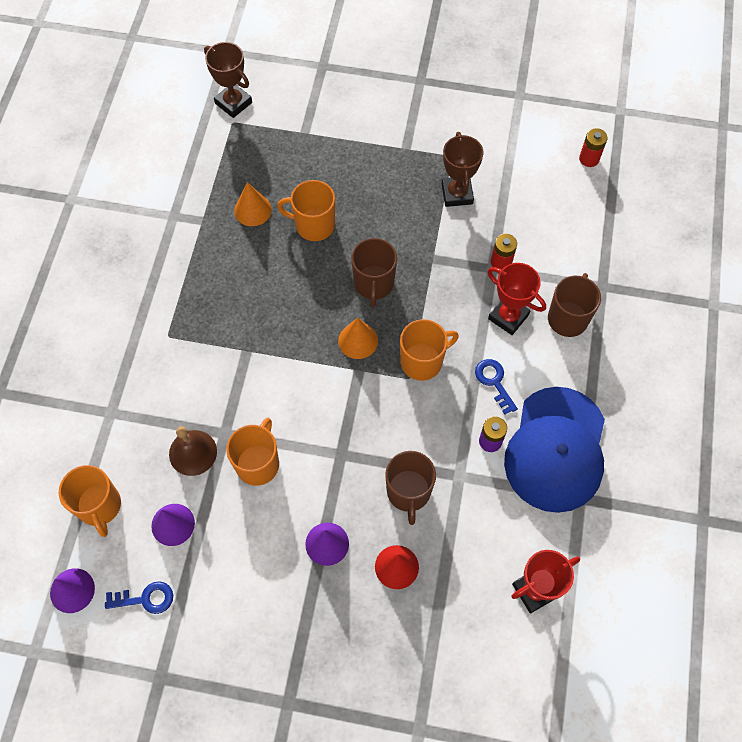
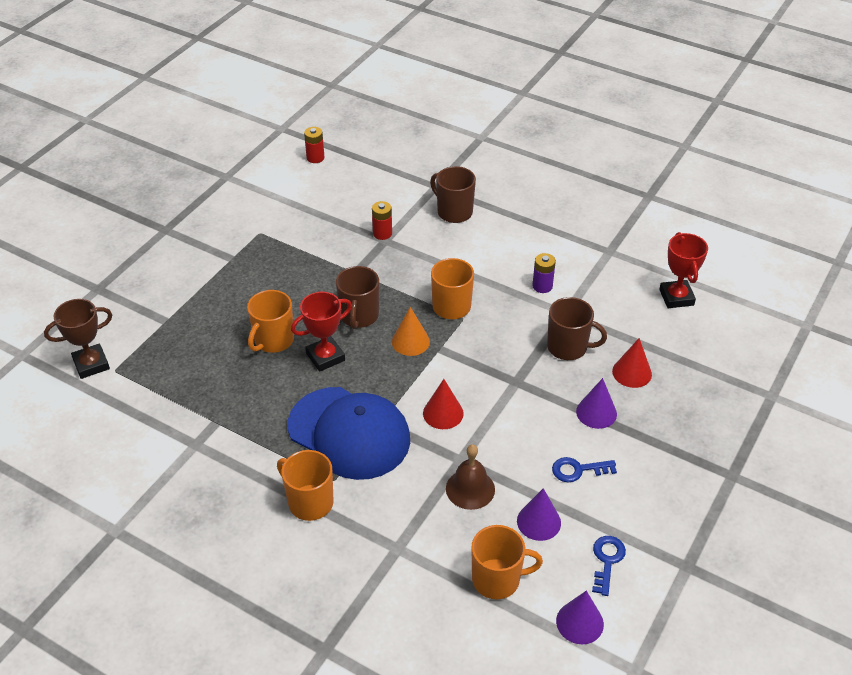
camera: 70 degrees left, 20 degrees down
(252, 210) = (228, 380): orange cone -> none
(258, 463) = (501, 442): orange mug -> orange mug (309, 502)
(276, 400) = (443, 413): none -> red cone
(374, 284) = (359, 316): brown mug -> brown mug turned 75 degrees clockwise
(457, 194) = (300, 240): brown trophy -> none
(494, 382) = (490, 269): blue key -> blue key (578, 470)
(508, 317) = (435, 244): red trophy -> red trophy (325, 357)
(556, 449) = (564, 252): blue cap -> blue cap (349, 433)

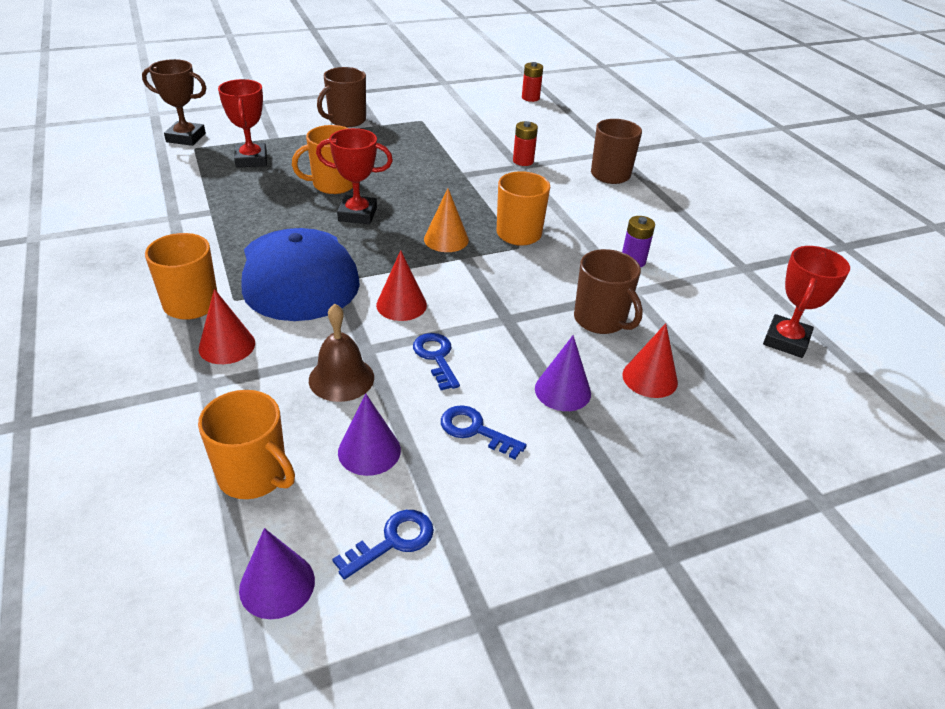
camera: 35 degrees right, 5 degrees down
(178, 354) = (251, 160): none -> red trophy
(359, 316) = (425, 202): brown mug -> brown mug (346, 120)
(375, 515) = (227, 345): none -> red cone
(506, 437) = (436, 357): none -> blue key

